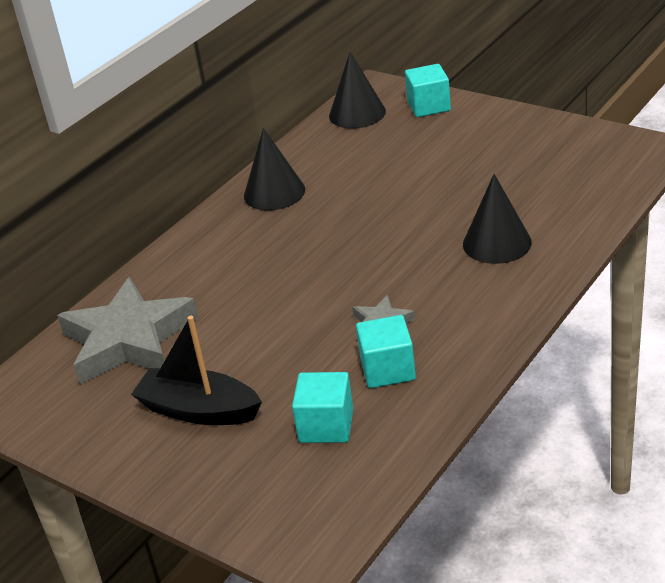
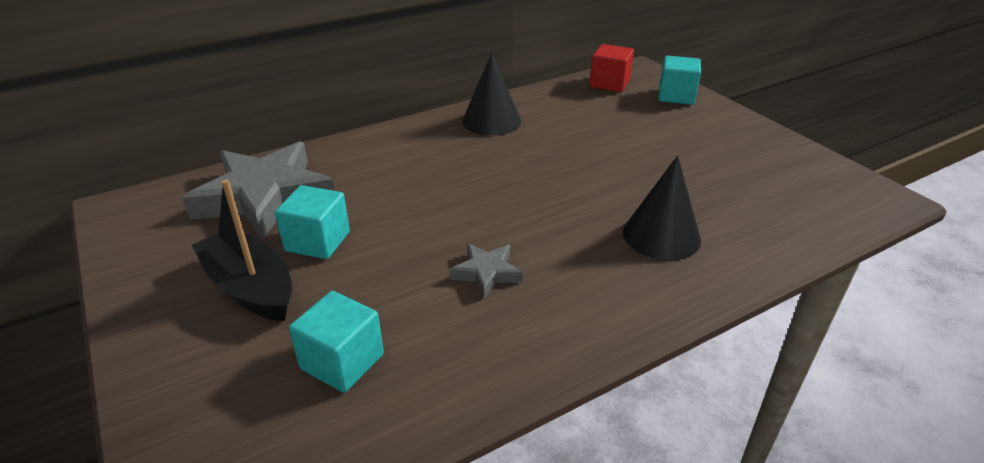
camera: 20 degrees right, 0 degrees up
(357, 113) = (609, 83): black cone -> red cube
(387, 369) = (453, 325): turquoise cube -> turquoise cube (317, 241)

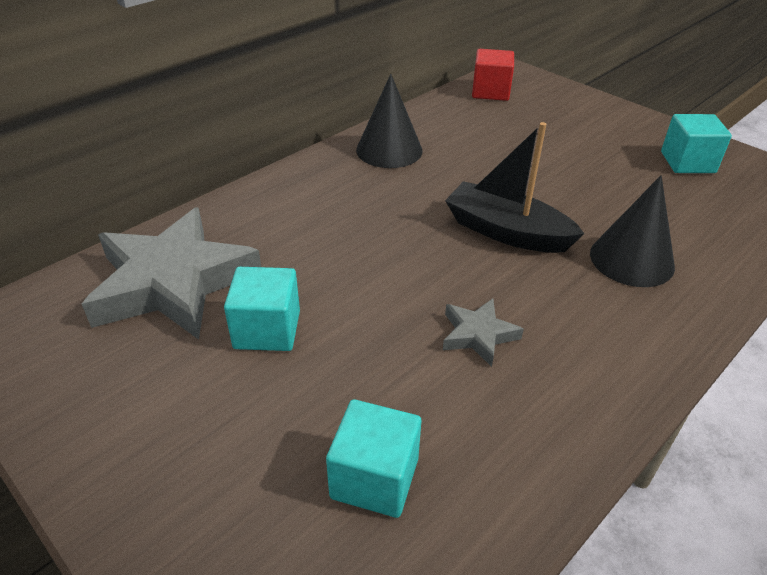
camera: 15 degrees left, 5 degrees up
(250, 287) = (215, 405): black boat -> black boat (506, 232)
(676, 96) = (564, 98): turquoise cube -> turquoise cube (687, 162)

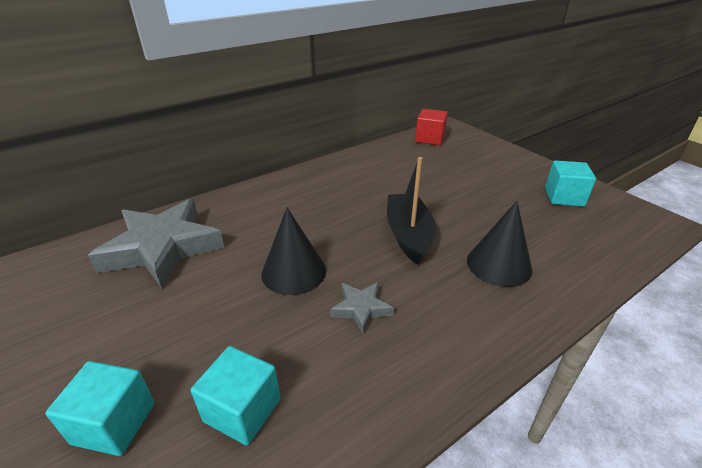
camera: 10 degrees right, 5 degrees down
(267, 329) = (211, 287): turquoise cube -> turquoise cube (114, 423)
(389, 150) = (344, 172): black cone -> black cone (294, 272)
(506, 232) = (408, 235): black boat -> black boat turned 45 degrees clockwise

